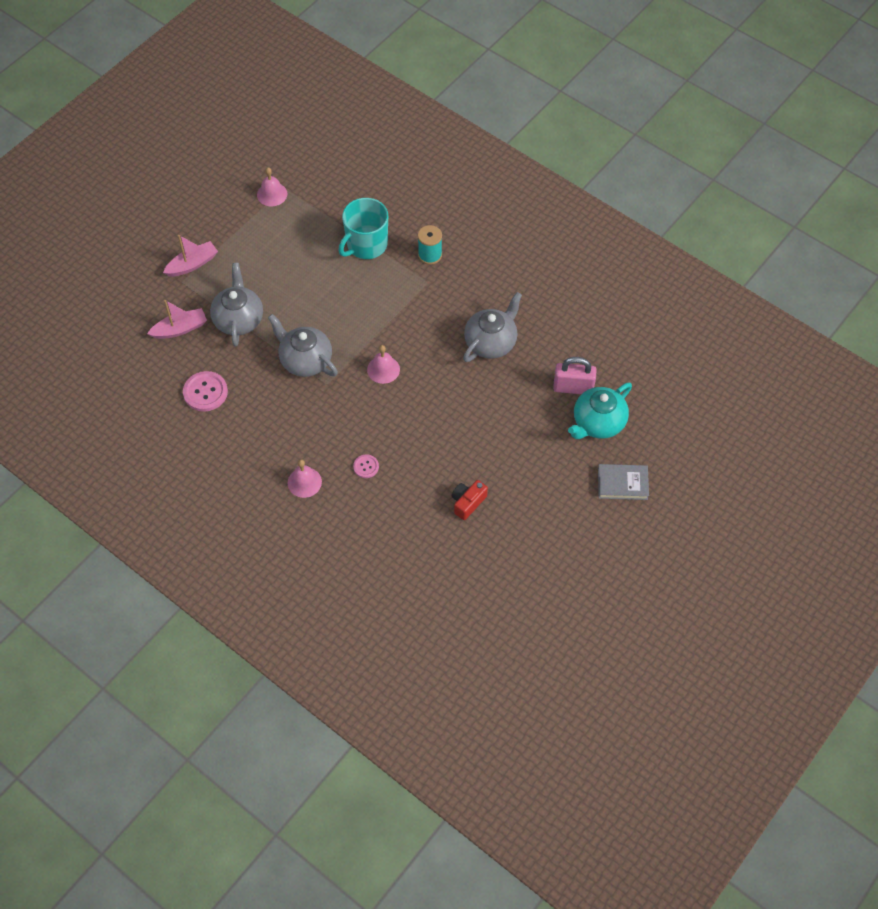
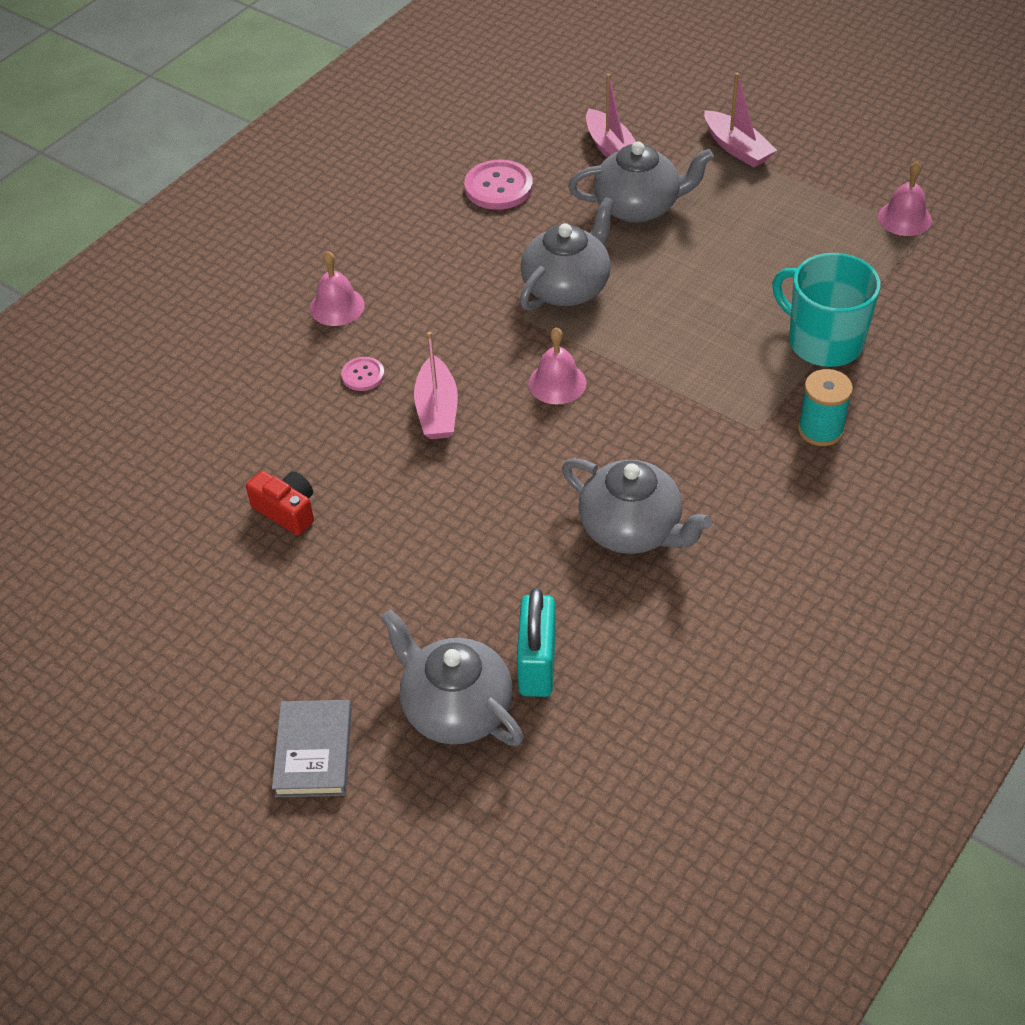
camera: 90 degrees right, 10 degrees down
(398, 428) = (437, 410): none -> pink boat
(573, 387) = (537, 664): pink padlock -> turquoise padlock
(598, 423) = (455, 708): turquoise teapot -> grey teapot

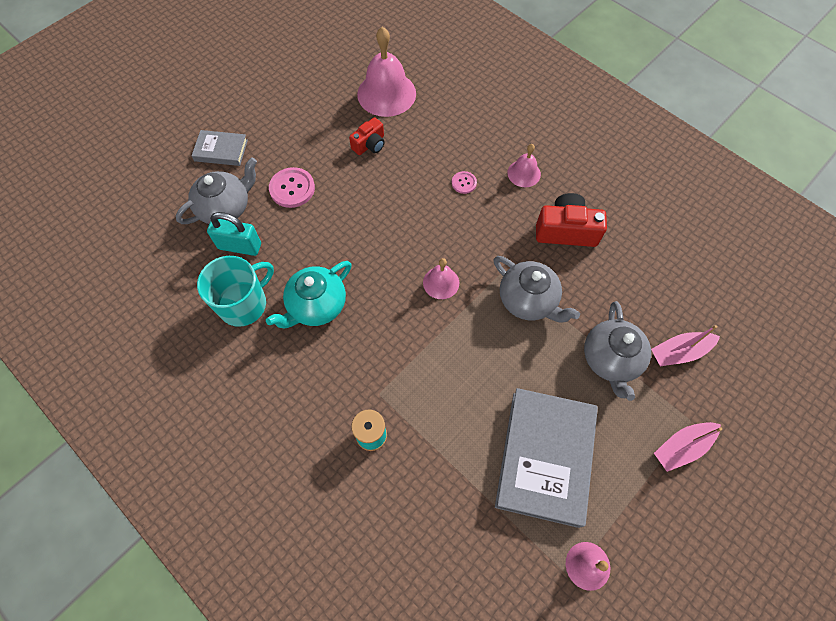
camera: 95 degrees right, 15 degrees up
(159, 504) = (386, 93): none -> pink bell
(437, 410) = (429, 217): pink boat -> none
(440, 256) = (566, 230): none -> red camera
(498, 187) = (636, 271): pink button -> pink button (292, 188)
(632, 529) = (316, 306): grey teapot -> turquoise teapot
(790, 258) = (545, 457): none -> grey book
(823, 341) = (453, 459): turquoise mug -> turquoise mug (244, 304)

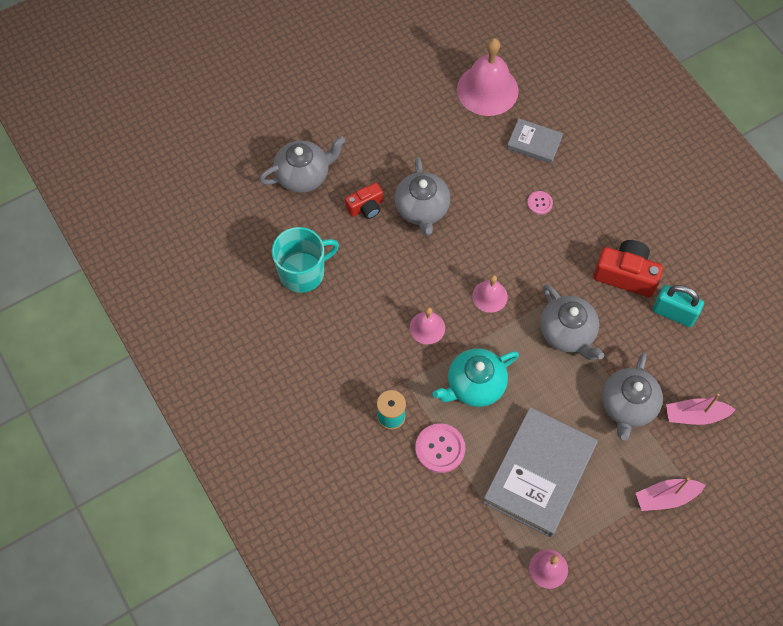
camera: 15 degrees right, 0 degrees up
(221, 150) = (310, 115): grey book -> grey book (534, 143)
(239, 246) = (309, 216): turquoise padlock -> turquoise padlock (673, 313)
(292, 188) = (370, 170): pink button -> pink button (440, 448)
(316, 306) = (368, 290): turquoise teapot -> turquoise teapot (474, 385)
(352, 214) = (422, 209): none -> grey teapot
(369, 144) = (457, 141): red camera -> red camera (366, 207)
(524, 173) = (602, 207): pink bell -> pink bell (427, 327)

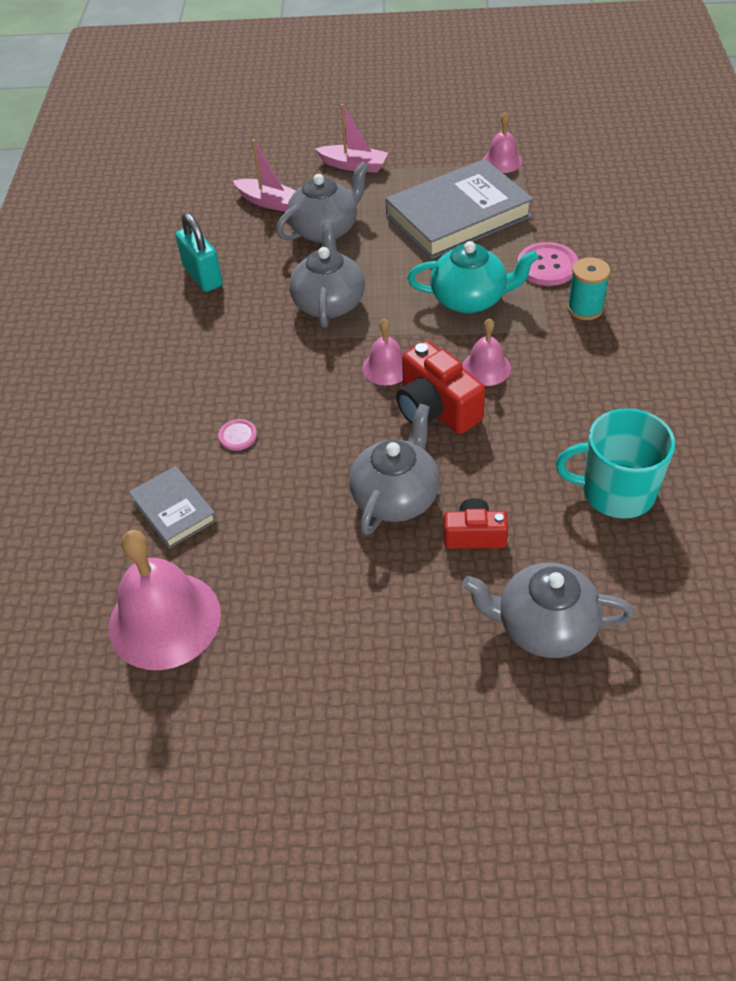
camera: 145 degrees left, 15 degrees down
(626, 275) = (214, 326): red camera -> red camera (436, 408)

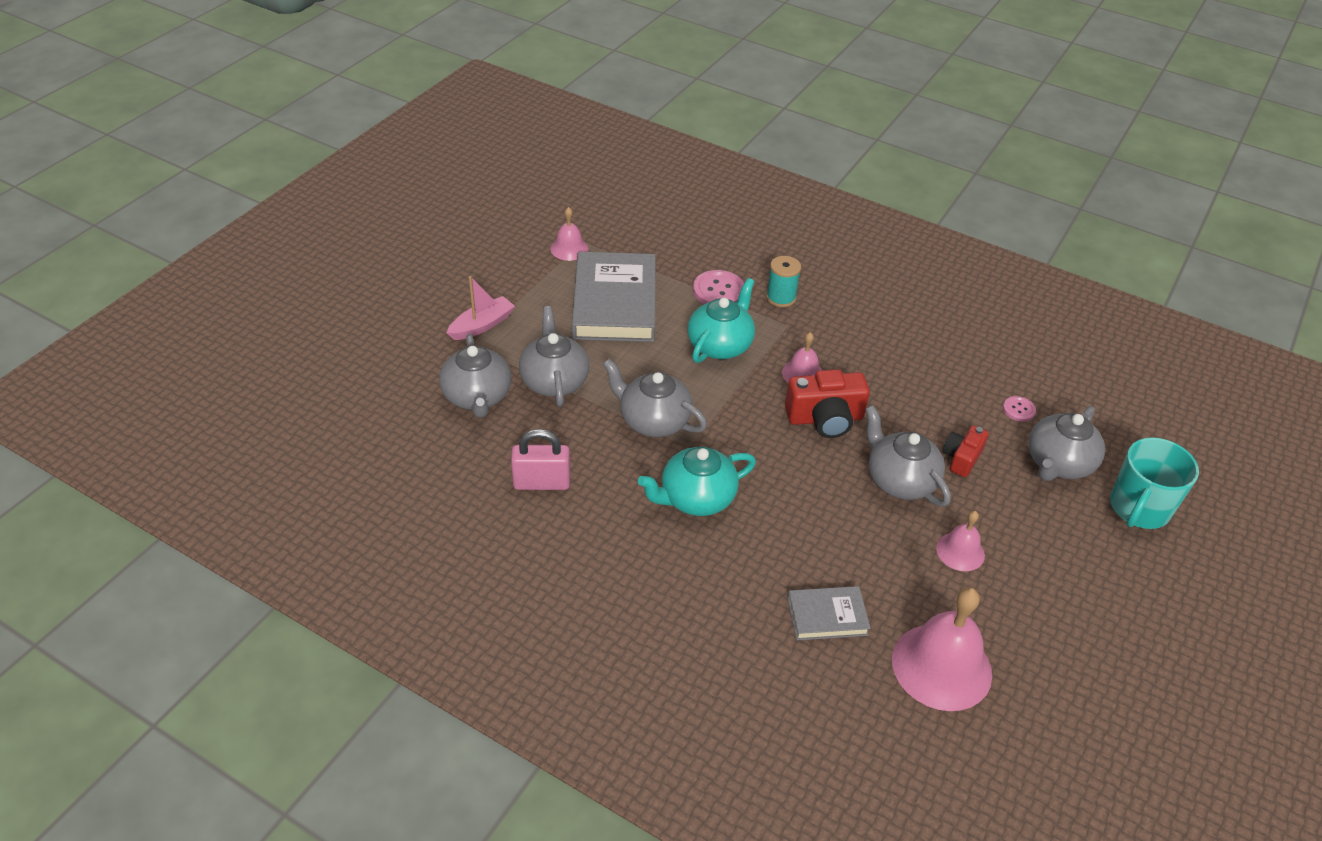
camera: 65 degrees left, 5 degrees down
(203, 276) = (542, 482): turquoise padlock -> pink padlock
(238, 436) = (770, 542): pink button -> pink button (1018, 410)
(255, 368) = (696, 498): none -> turquoise teapot
(269, 202) = (477, 397): pink boat -> grey teapot
(386, 368) = (759, 424): pink bell -> pink bell (960, 551)
(616, 492) = (965, 375): turquoise mug -> turquoise mug (1139, 508)

